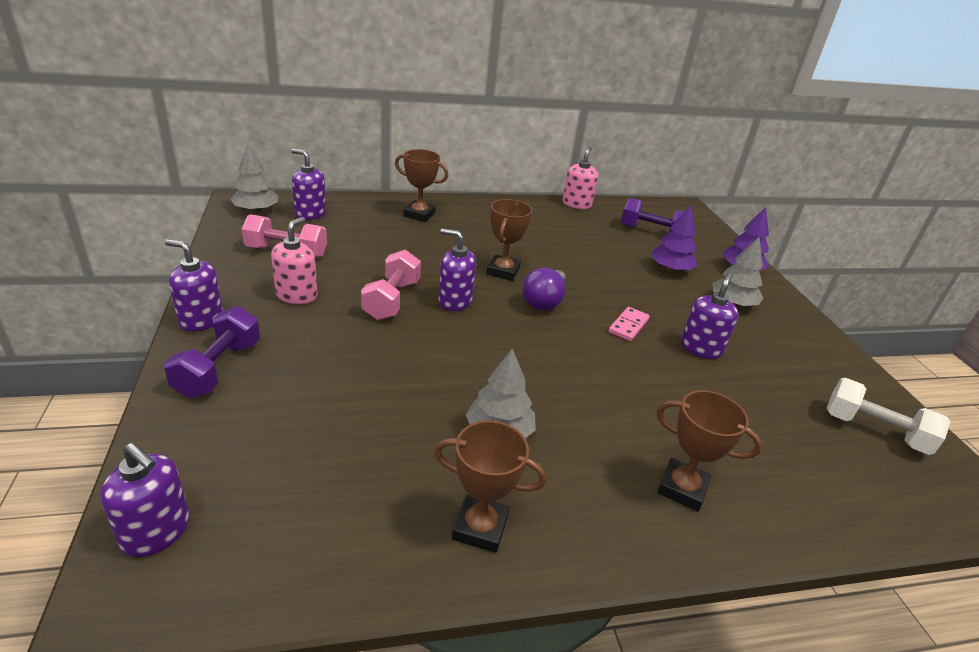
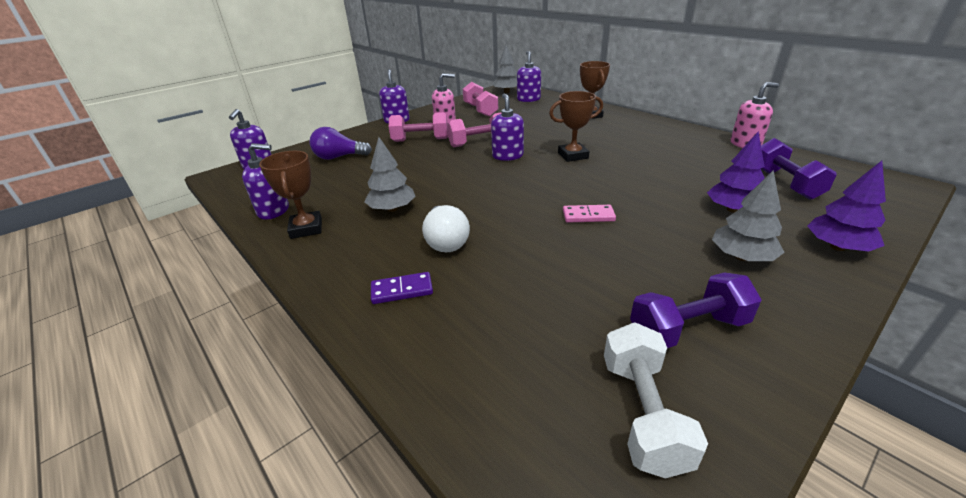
camera: 65 degrees right, 0 degrees up
(218, 369) = (366, 136): purple dumbbell -> purple dumbbell (688, 328)
(314, 331) = (420, 140): none -> pink dumbbell
(544, 301) = (561, 178): purple light bulb -> purple light bulb (339, 157)
(609, 422) = (446, 241): none -> white light bulb
(682, 488) = (402, 290): brown trophy -> purple domino
(701, 348) = (615, 257): purple soap dispenser -> purple soap dispenser (274, 211)

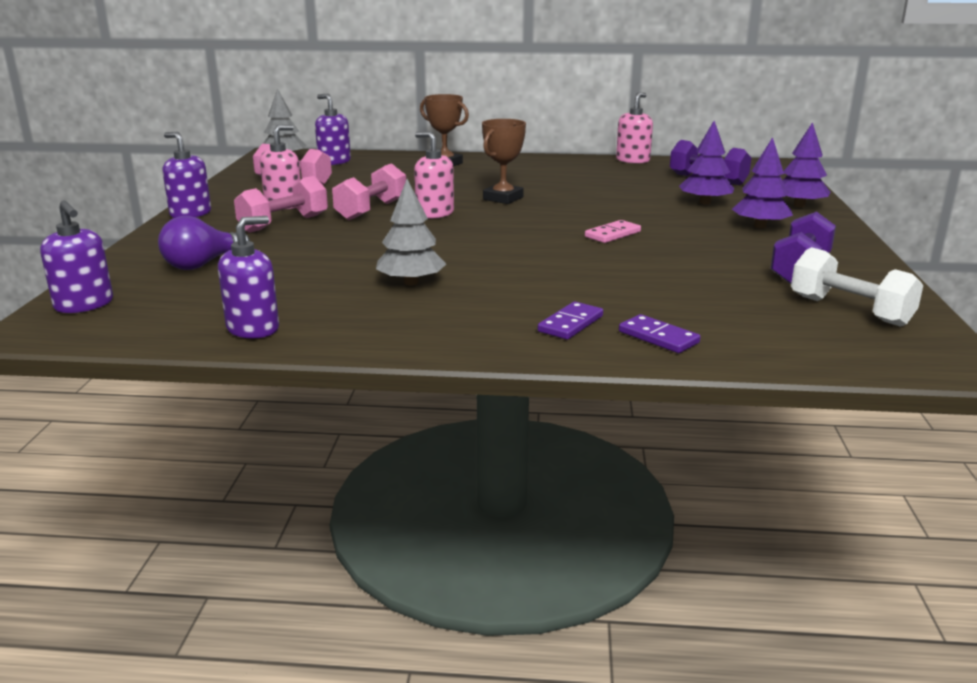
camera: 45 degrees left, 10 degrees down
(306, 228) = (347, 326): brown trophy -> none
(426, 338) = (658, 337): none -> purple domino
(446, 241) = (530, 285): white light bulb -> none
(507, 156) = (434, 213): purple soap dispenser -> pink soap dispenser
(742, 257) = (760, 226): grey tree -> purple tree

